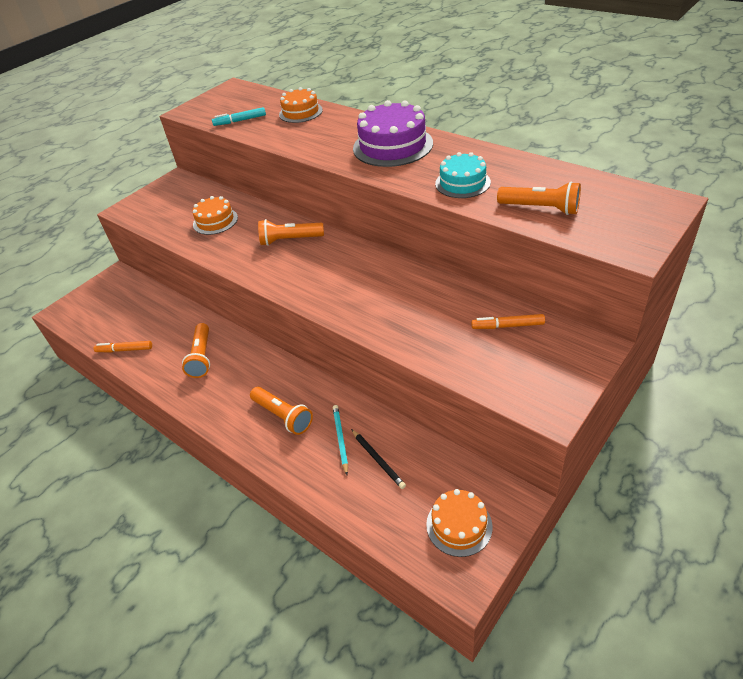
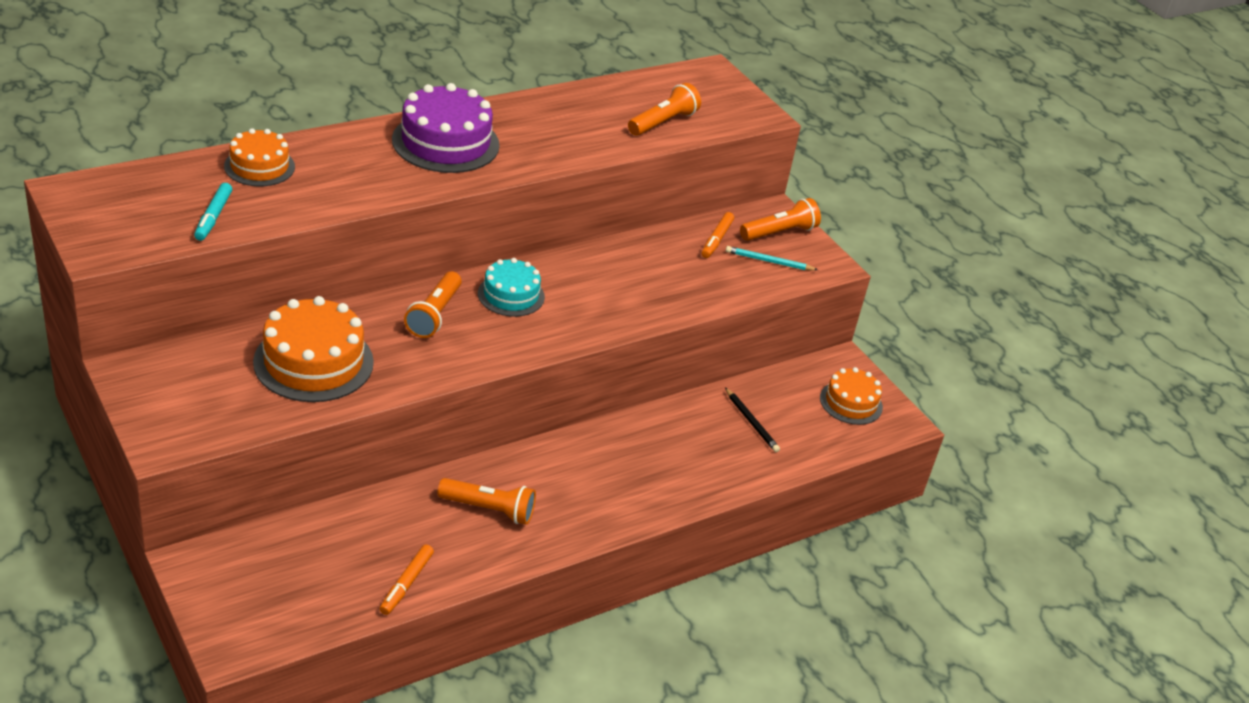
camera: 80 degrees left, 5 degrees down
(215, 221) = (313, 362): orange cake -> orange cake, size x1.63
(283, 416) = (647, 468): orange flashlight -> orange flashlight (779, 232)
(340, 439) = (709, 437): turquoise pencil -> turquoise pencil (769, 261)
(377, 460) = (751, 422): black pencil -> black pencil turned 75 degrees clockwise
(462, 183) = (575, 137): turquoise cake -> turquoise cake (511, 295)

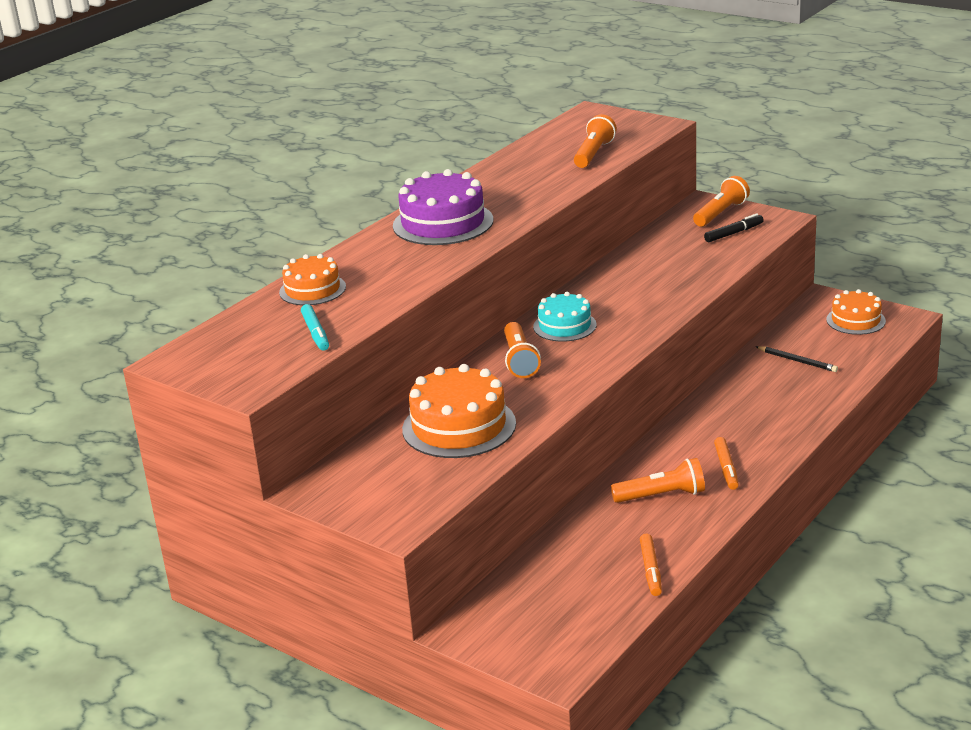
camera: 15 degrees left, 10 degrees down
(716, 239) = (679, 235): orange marker -> orange marker (726, 468)
(769, 261) = (733, 233): turquoise pencil -> black marker

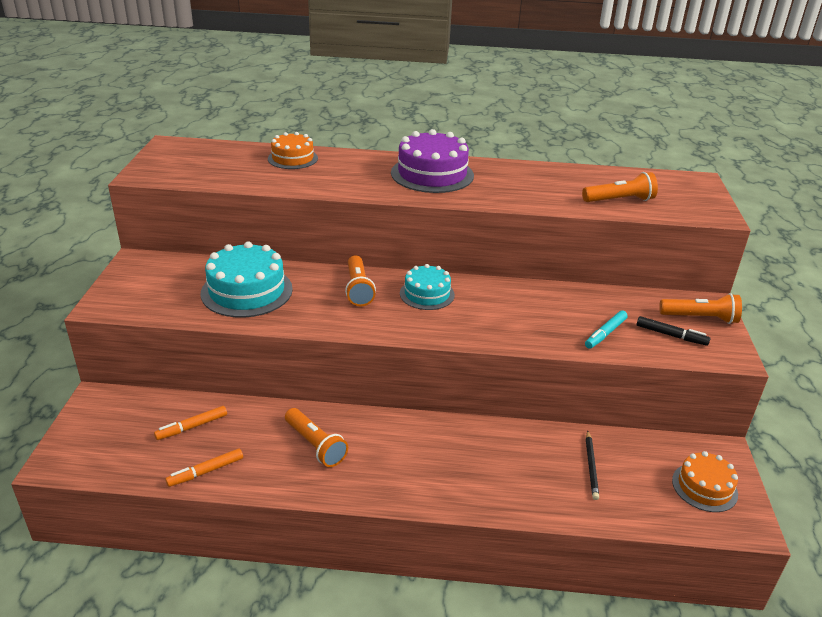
camera: 55 degrees right, 5 degrees up
(315, 333) = (230, 175): turquoise marker -> turquoise marker (605, 334)
(459, 426) = (247, 291): orange cake -> turquoise cake
(519, 360) = (358, 289): orange flashlight -> orange flashlight turned 60 degrees counterclockwise
(726, 468) = (379, 472): orange marker -> orange marker (192, 427)

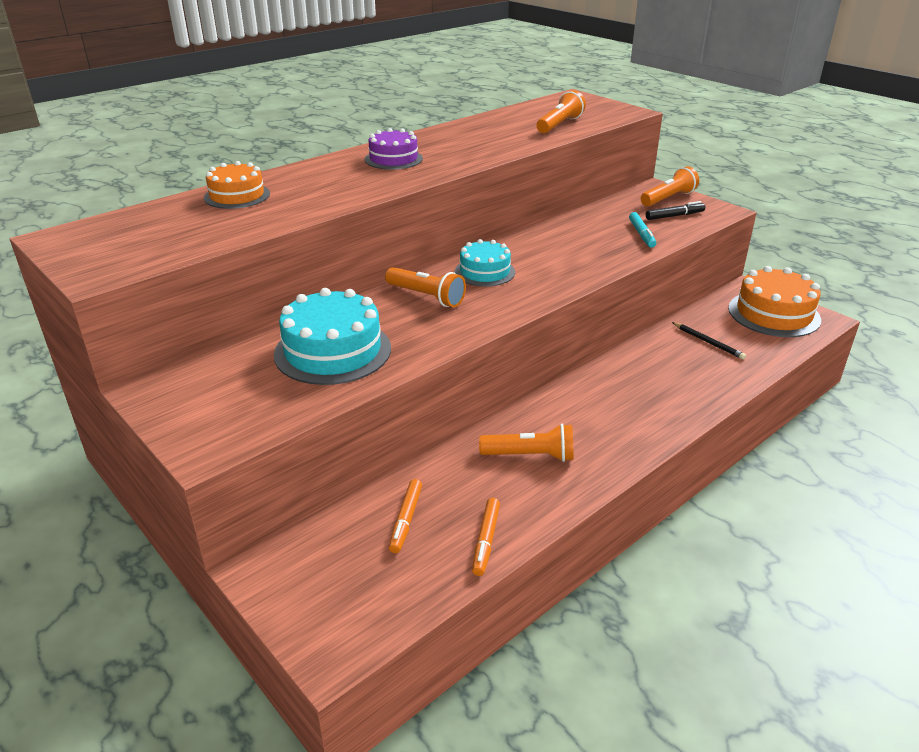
camera: 45 degrees left, 0 degrees up
(432, 174) = (393, 159): purple cake -> purple cake, size x0.61
(704, 487) = (774, 314): orange cake -> orange cake, size x1.63

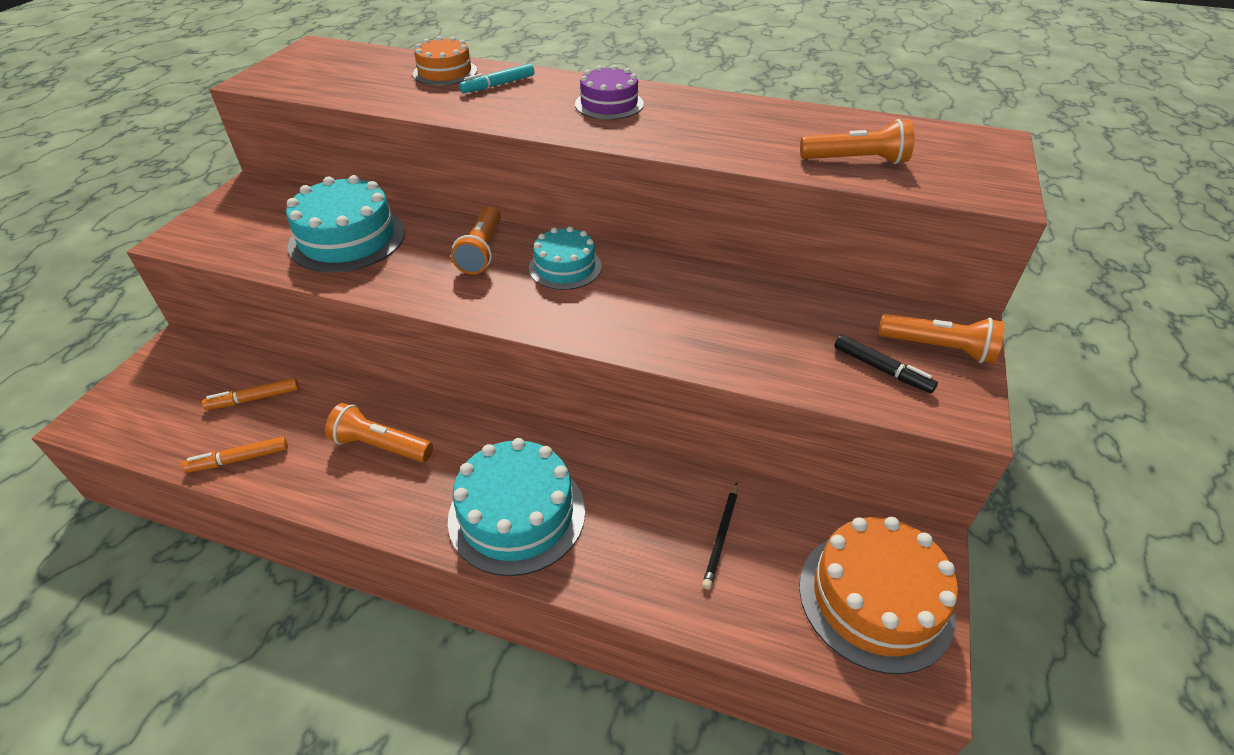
camera: 60 degrees right, 10 degrees up
(530, 456) = (380, 446): orange flashlight -> orange flashlight turned 135 degrees clockwise
(641, 234) = (783, 354): turquoise marker -> turquoise marker (498, 85)
(645, 409) = (517, 514): none -> turquoise cake

